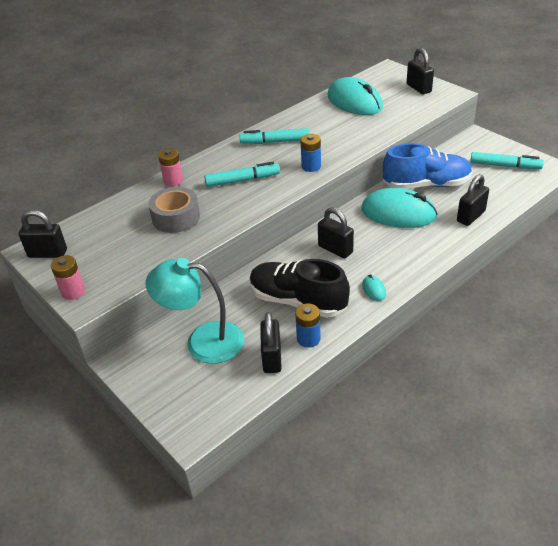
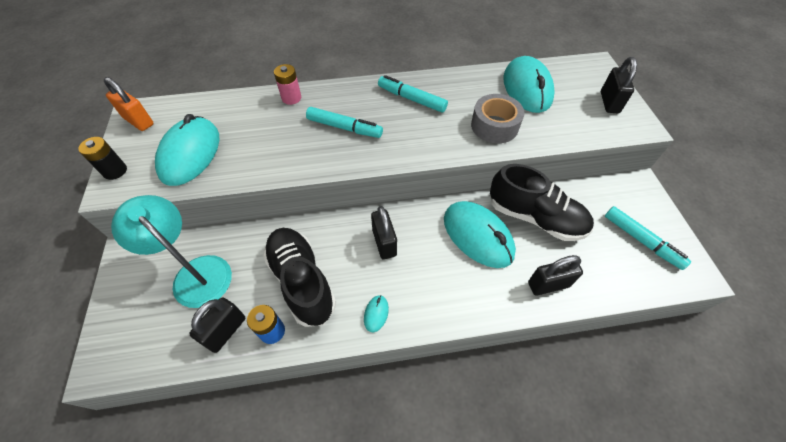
camera: 30 degrees right, 15 degrees up
(48, 253) = (139, 121): black padlock -> orange padlock
(73, 292) = (115, 171): pink battery -> black battery
(130, 251) = (190, 154): none -> turquoise mouse
(176, 217) = (256, 138): grey tape -> grey tape (494, 126)
(311, 166) = (417, 144): blue battery -> none
(426, 185) = (535, 217): blue shoe -> black shoe

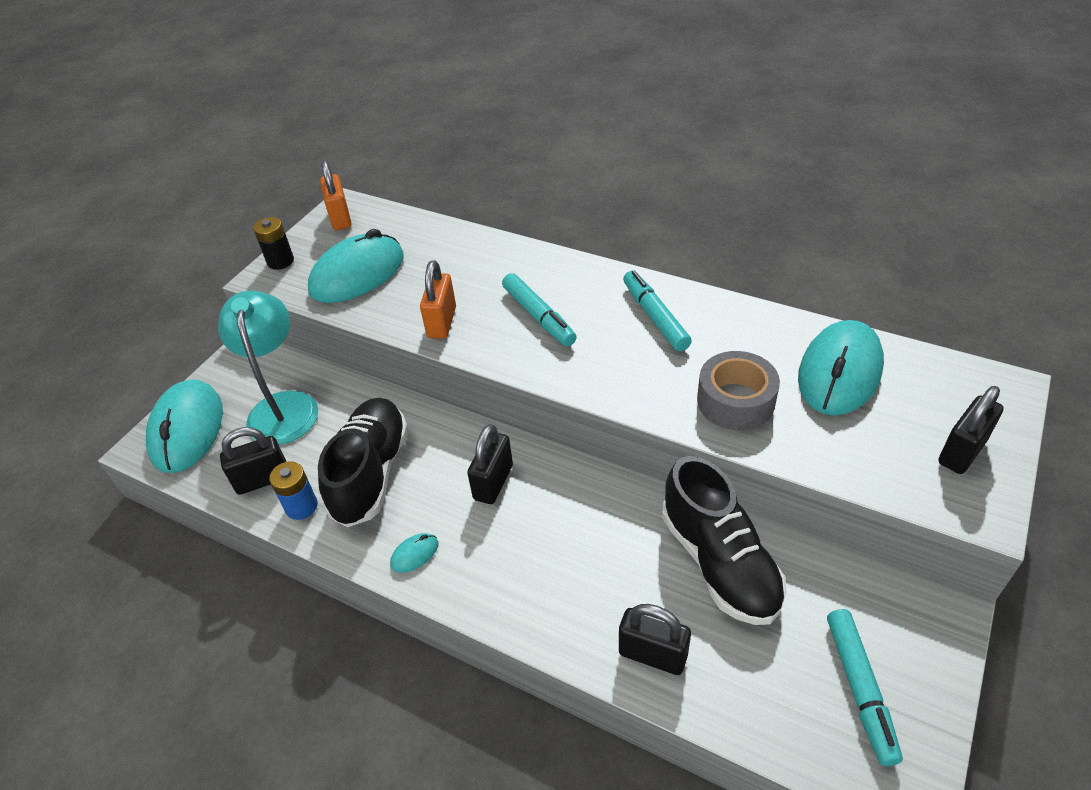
camera: 40 degrees right, 10 degrees down
(284, 159) = (441, 322): none -> orange padlock
(291, 98) = (511, 255): pink battery -> none
(478, 236) = (615, 540): turquoise mouse -> turquoise mouse (187, 430)

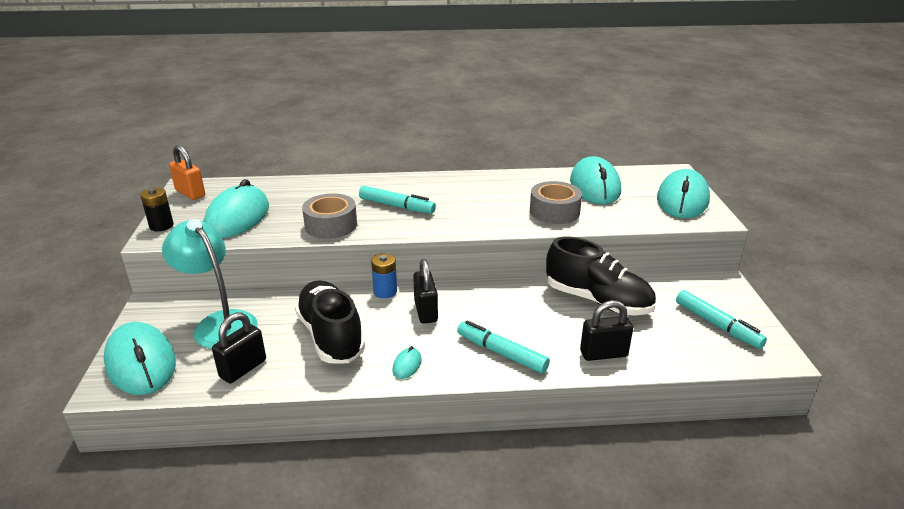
camera: 35 degrees left, 15 degrees down
(301, 506) = (292, 372): blue battery -> blue battery (385, 291)
(441, 322) = (331, 225): orange padlock -> grey tape
(655, 317) = (470, 189): turquoise marker -> turquoise marker (501, 353)
(962, 452) = (682, 200): black padlock -> turquoise mouse

